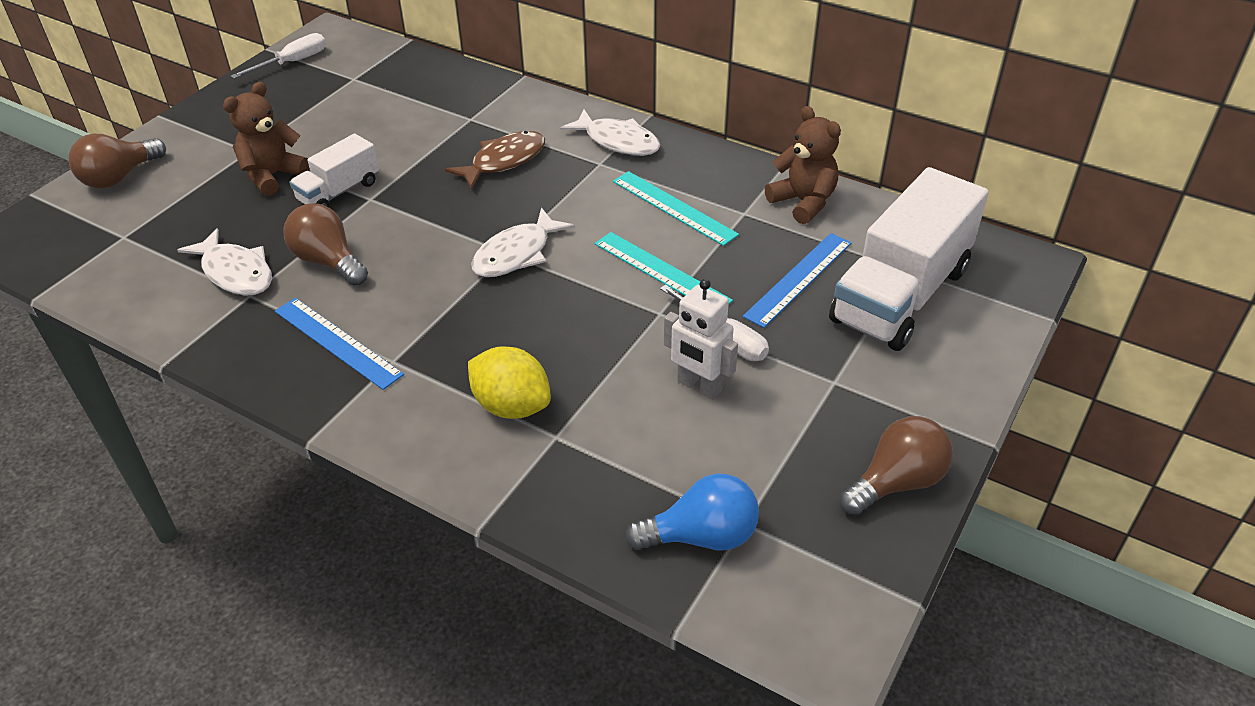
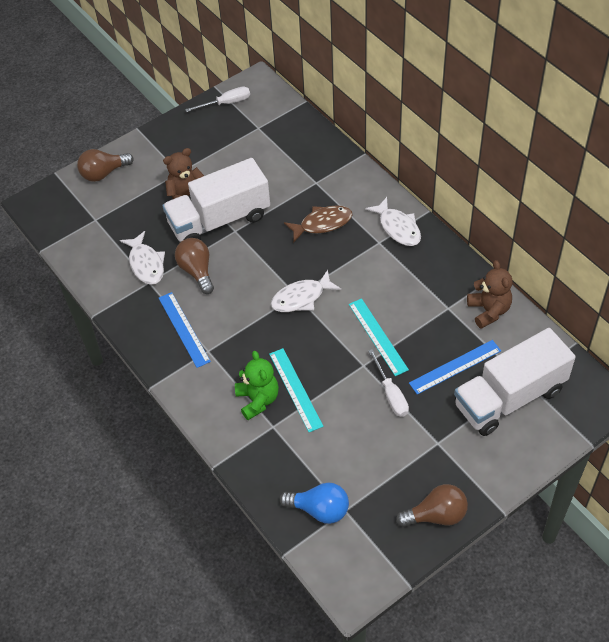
camera: 25 degrees right, 10 degrees up
(339, 192) = (219, 220): white truck -> white truck, size x1.93
(511, 406) = (258, 400): yellow lemon -> green teddy bear
(674, 207) = (407, 291): turquoise ruler -> turquoise ruler (295, 389)
(699, 386) = (361, 421): white robot -> none

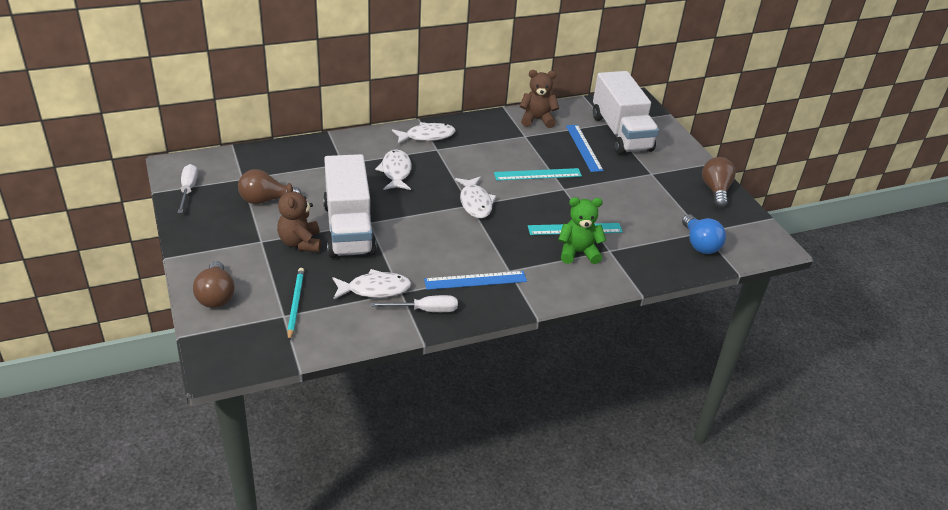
camera: 80 degrees left, 15 degrees down
(110, 222) = (295, 304): none -> turquoise pencil
(197, 271) = (406, 257): brown light bulb -> brown light bulb (265, 200)
(319, 509) = (699, 244): blue light bulb -> blue light bulb turned 135 degrees clockwise
(322, 223) = (396, 171): brown fish -> white fish
(391, 394) = (598, 182): white screwdriver -> white screwdriver (425, 310)

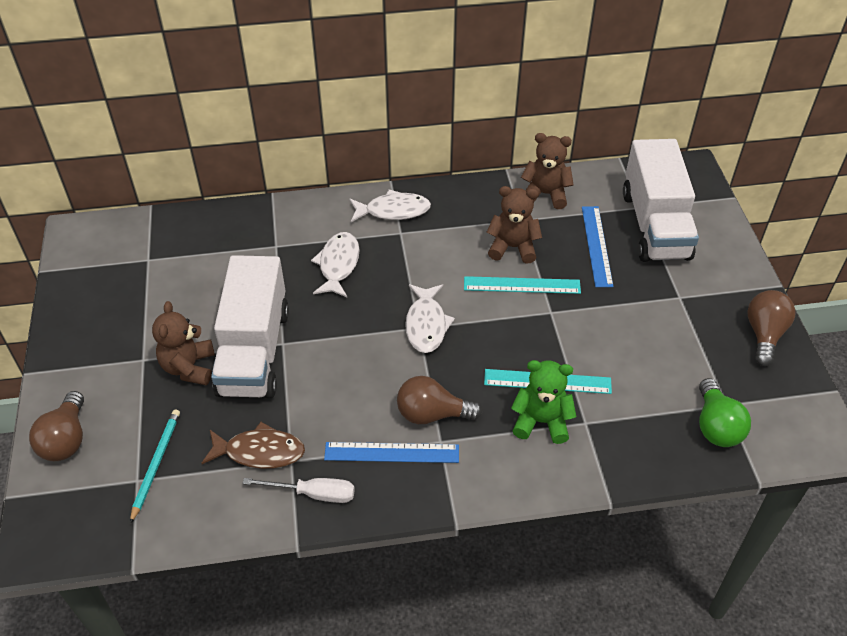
camera: 15 degrees right, 10 degrees up
(188, 190) = (80, 271): white screwdriver -> none
(265, 200) = (166, 296): brown light bulb -> brown light bulb (432, 414)
(375, 289) = (260, 452): white fish -> brown fish
(523, 152) = (512, 247): none -> brown teddy bear
(699, 244) = (716, 426): blue light bulb -> green light bulb

